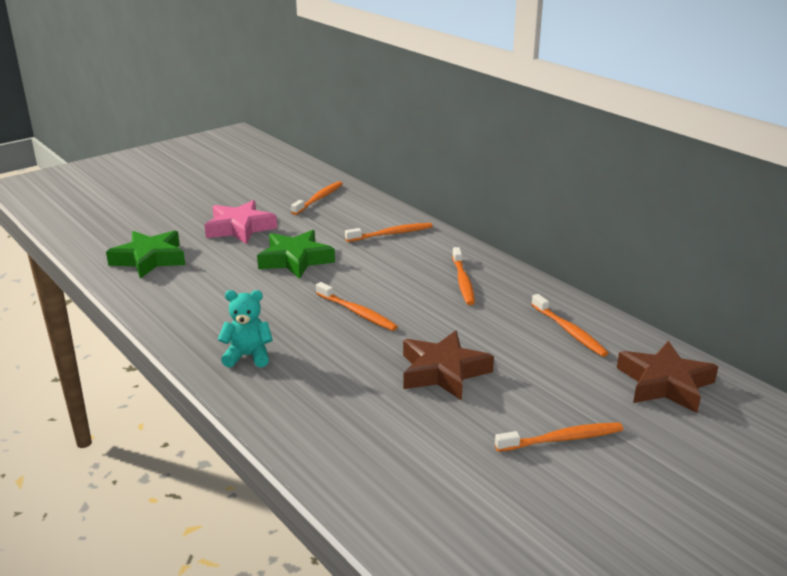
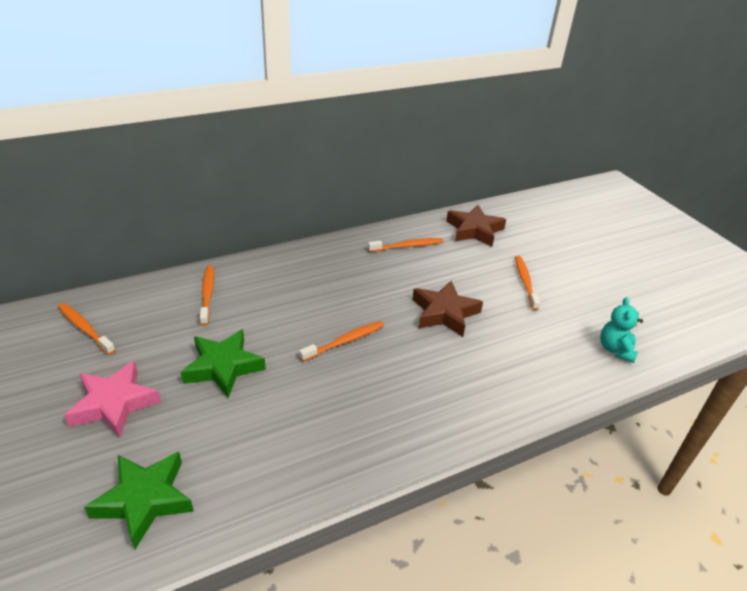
camera: 80 degrees left, 10 degrees up
(248, 356) = (396, 423): turquoise teddy bear -> turquoise teddy bear (615, 349)
(463, 282) = (318, 274): orange toothbrush -> none

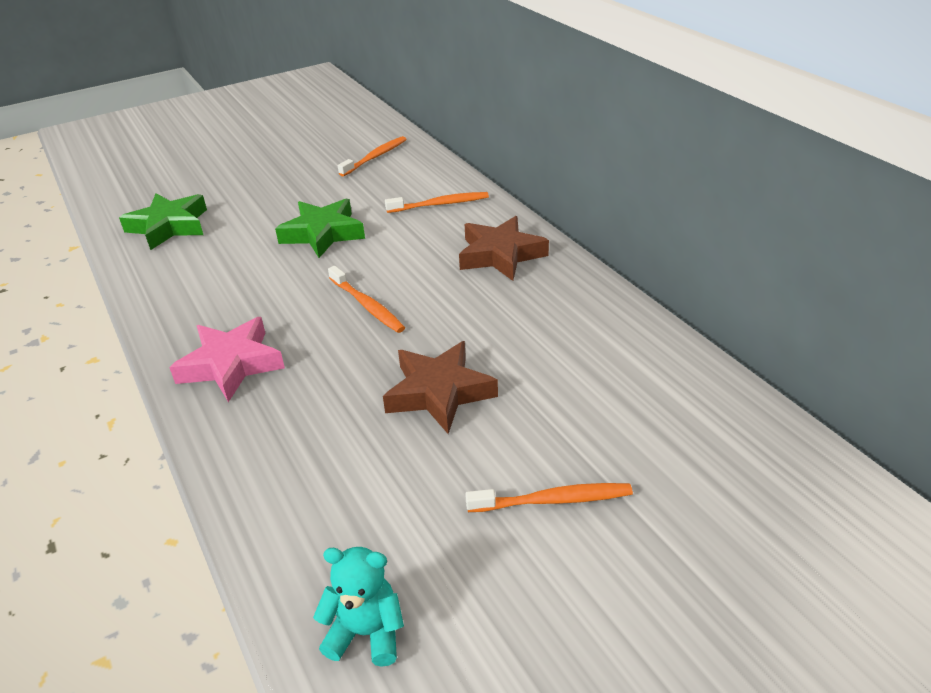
camera: 90 degrees right, 0 degrees up
(114, 403) = (277, 191): pink star -> pink star (231, 365)
(407, 246) = (607, 345): orange toothbrush -> none
(474, 230) = (706, 428): brown star -> brown star (500, 255)

